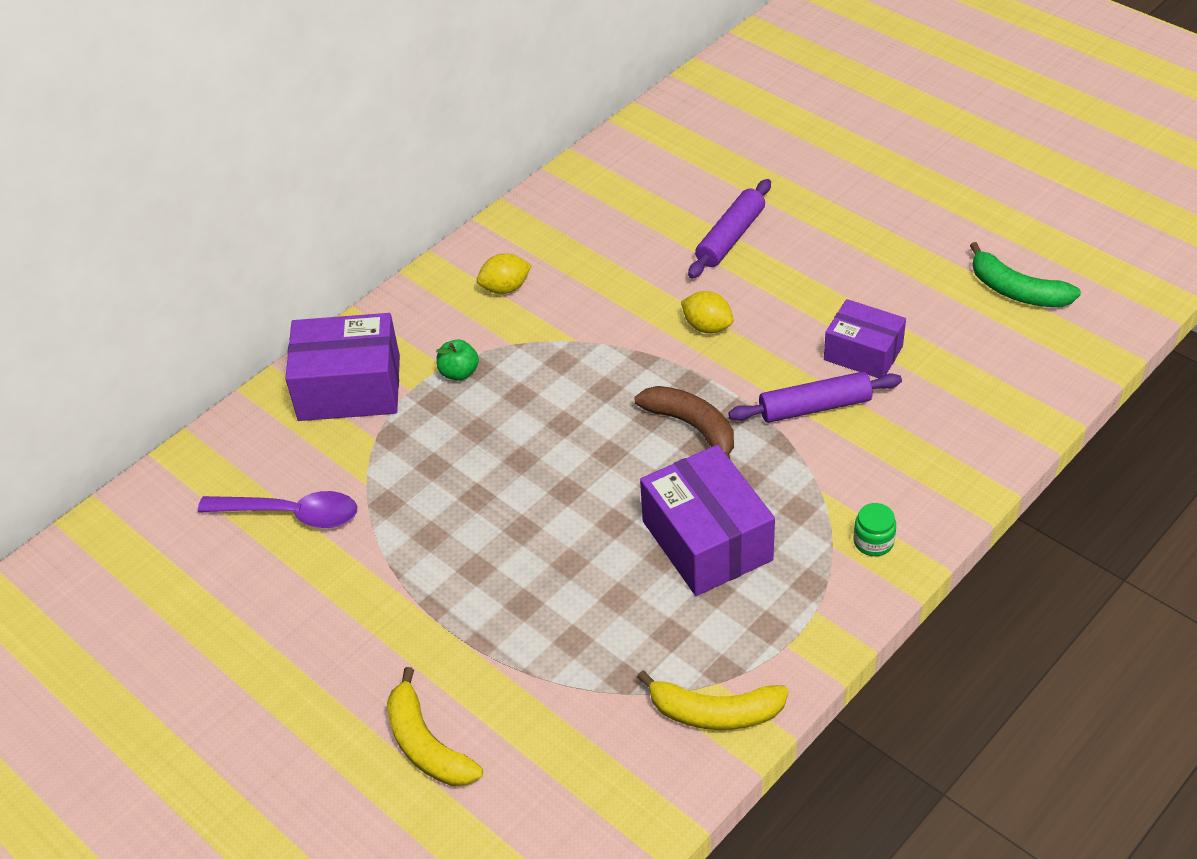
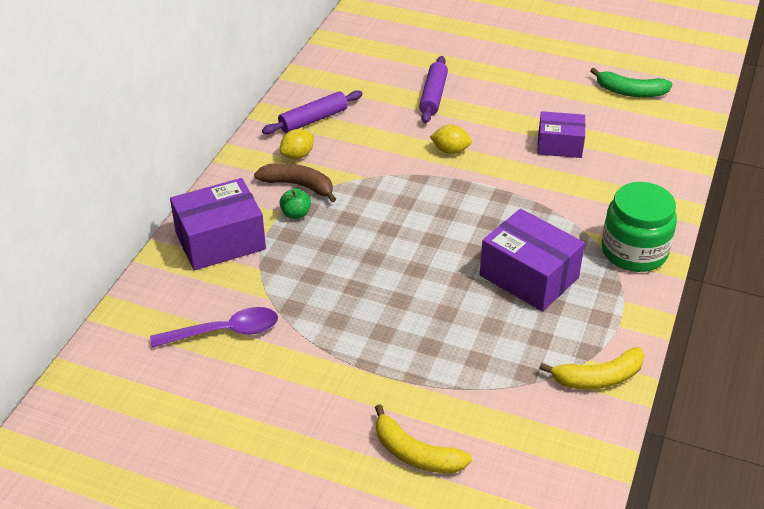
camera: 25 degrees left, 5 degrees down
(692, 427) = (477, 212): brown banana -> brown banana (298, 185)
(815, 407) = (549, 182): purple rolling pin -> purple rolling pin (313, 120)
(873, 541) = (634, 251): green jar -> green jar, size x2.40

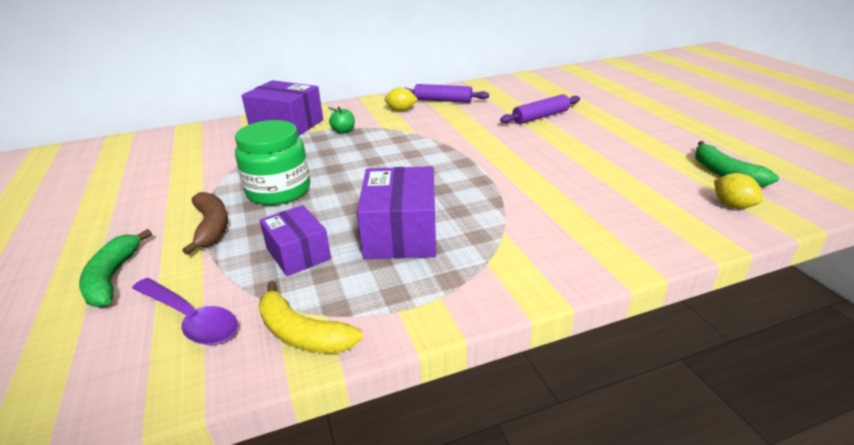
camera: 50 degrees right, 10 degrees down
(224, 332) = (199, 158): purple spoon -> purple spoon (190, 319)
(298, 185) = (372, 121): brown banana -> brown banana (211, 227)
(415, 453) = (113, 277): yellow banana -> green banana
(450, 150) = (495, 144): yellow lemon -> yellow lemon (732, 205)
(559, 145) = (588, 175): purple box -> purple box (298, 253)
(634, 251) = (520, 270): green jar -> green jar (278, 191)

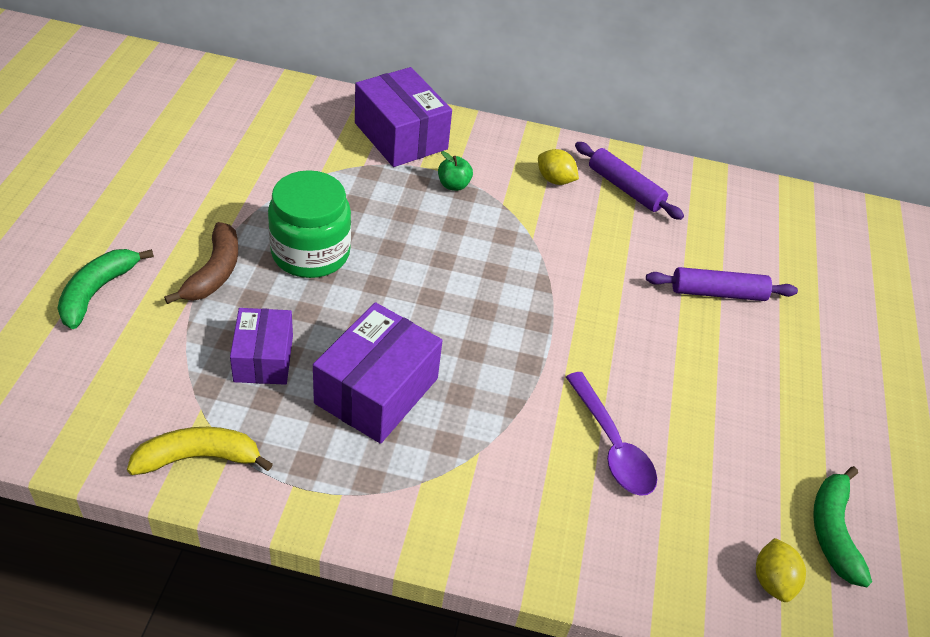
camera: 25 degrees right, 15 degrees up
(190, 319) = (127, 383): purple spoon -> purple spoon (612, 445)
(302, 333) = (199, 458): yellow banana -> yellow banana turned 105 degrees clockwise

